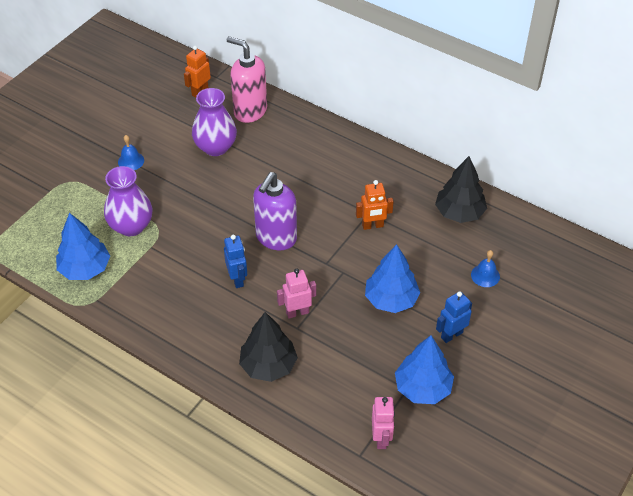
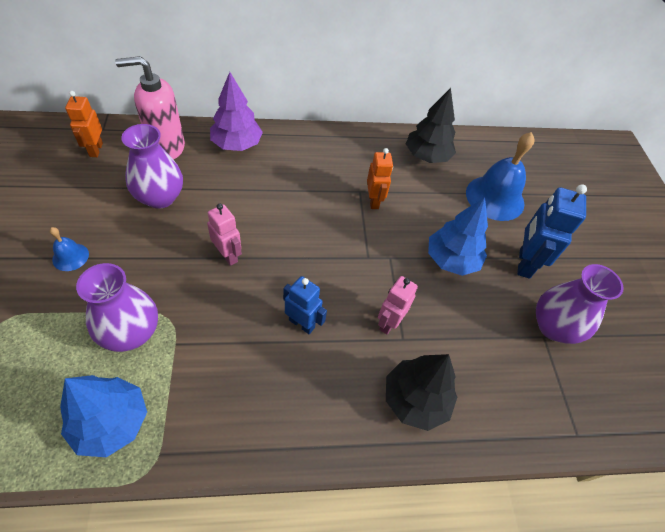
camera: 45 degrees left, 5 degrees up
(276, 238) = (301, 258): purple soap dispenser -> none
(304, 131) = (237, 144): none -> purple tree
(373, 226) = (374, 201): orange robot -> orange robot turned 45 degrees counterclockwise
(381, 438) = (575, 402): pink robot -> pink robot (228, 255)
(423, 388) = (553, 327): blue tree -> purple vase
(451, 335) = (524, 263): blue robot -> blue robot, size x1.53
(485, 275) = (495, 198): blue bell -> blue bell, size x2.12

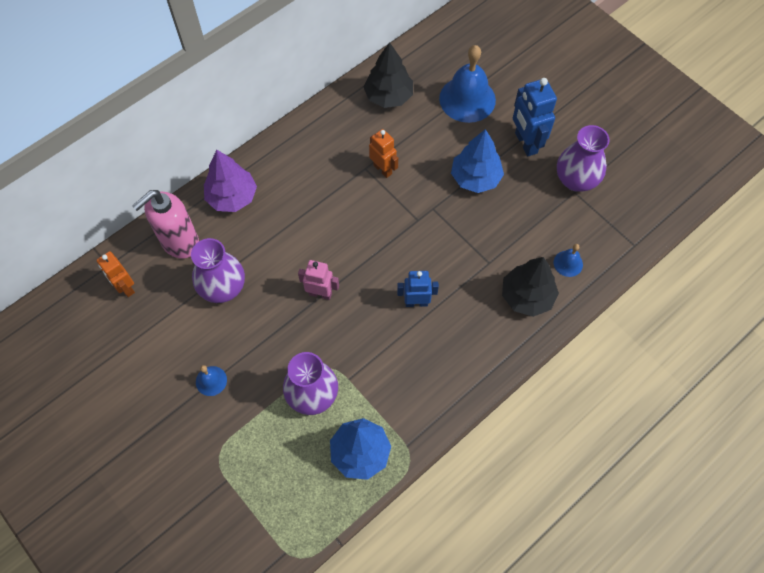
camera: 30 degrees left, 10 degrees up
(389, 322) = (471, 258): pink robot -> none
(486, 399) = (568, 263): none -> blue bell

